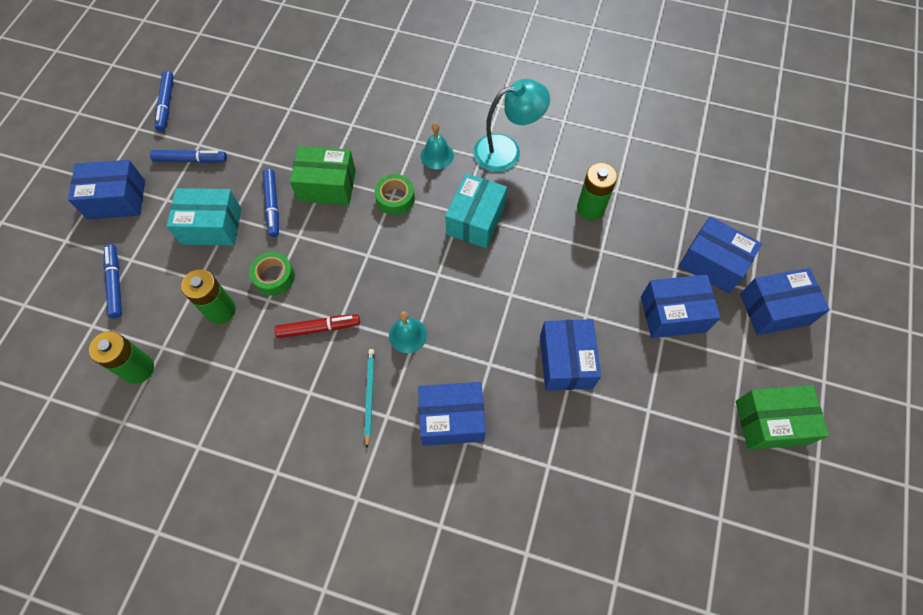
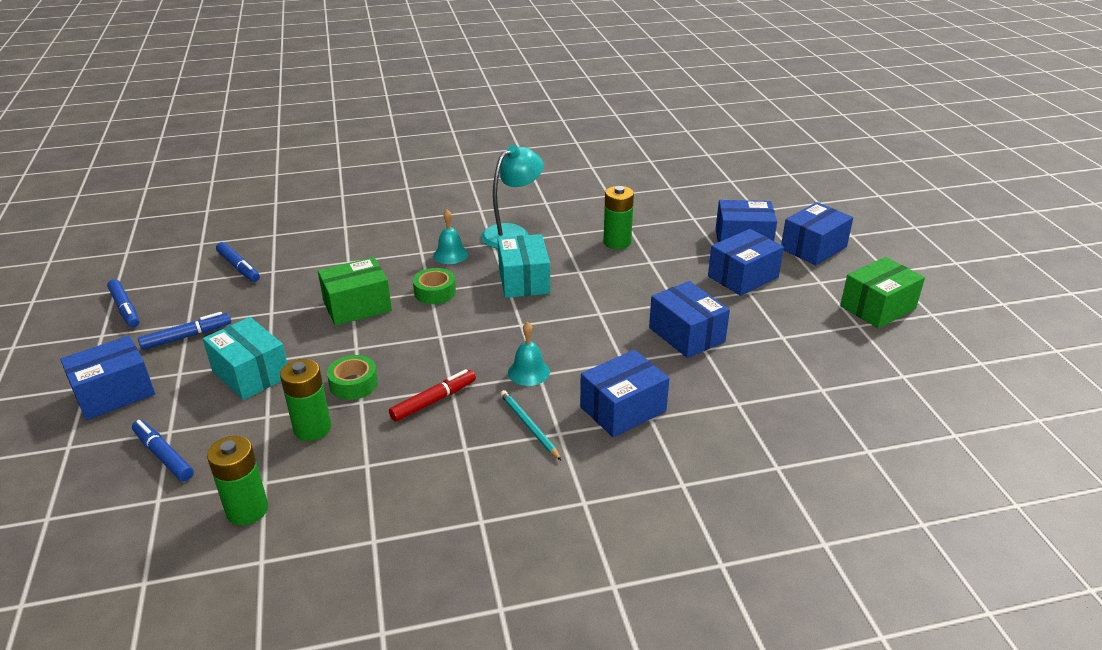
camera: 30 degrees left, 30 degrees down
(211, 226) = (251, 374): turquoise box -> turquoise box turned 75 degrees clockwise
(273, 205) = (309, 337): blue marker -> blue marker (239, 267)

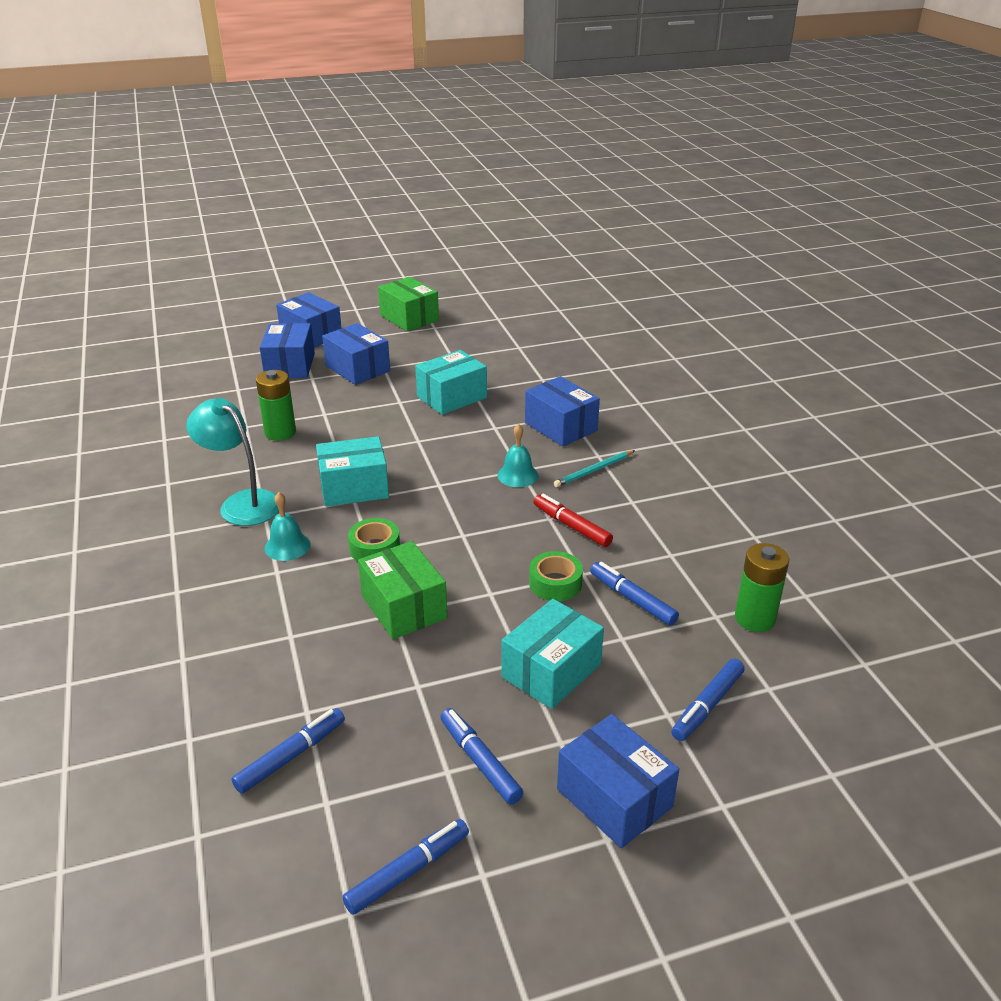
camera: 95 degrees left, 0 degrees up
(312, 428) = (632, 599): green battery -> blue marker
(686, 334) = (452, 397): blue box -> turquoise box

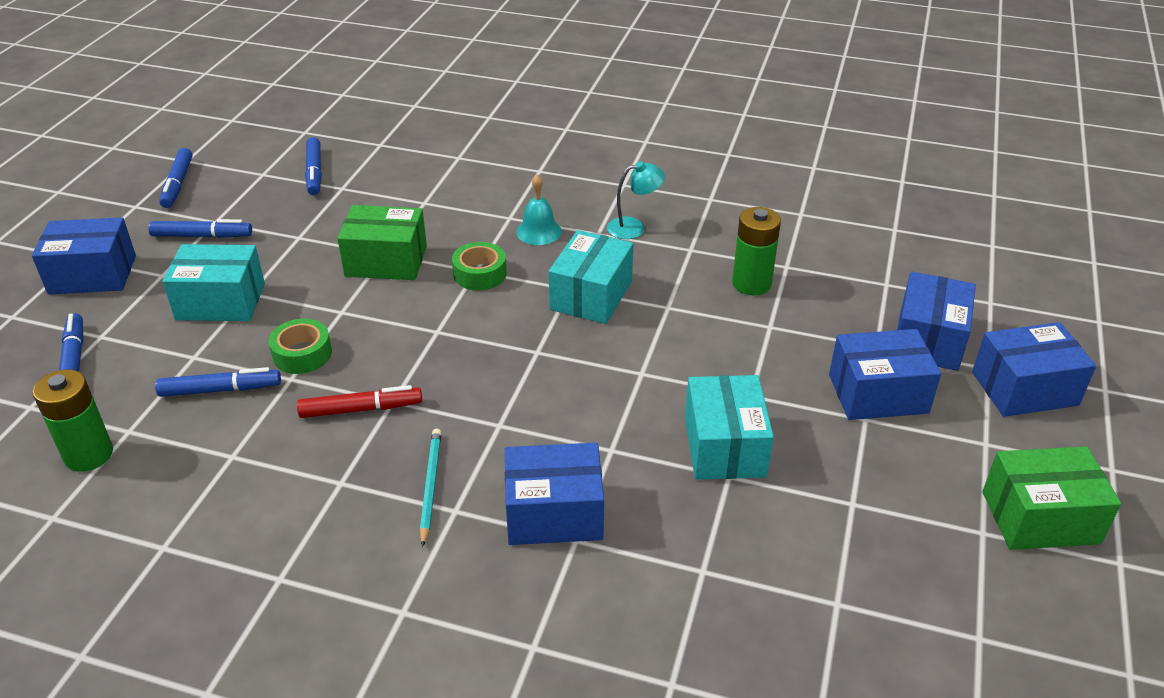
camera: 125 degrees right, 5 degrees up
(242, 503) = (634, 227): turquoise lamp -> turquoise lamp, size x0.60
(290, 365) = (928, 340): blue box -> blue box turned 75 degrees clockwise
(517, 475) = (491, 417): turquoise bell -> none
(551, 671) = (220, 302): turquoise box -> turquoise box turned 75 degrees counterclockwise

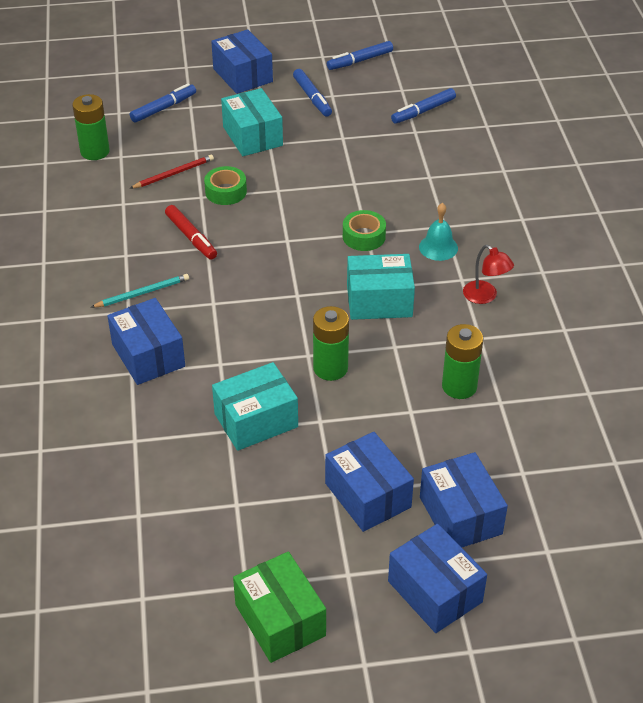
camera: 65 degrees right, 5 degrees up
(220, 390) = (174, 174): blue marker -> red pencil
(386, 261) = (345, 187): green box -> none
(634, 227) = (485, 296): turquoise lamp -> red lamp
(673, 362) = (330, 368): none -> green battery
(928, 340) = (460, 515): blue box -> blue box turned 75 degrees clockwise

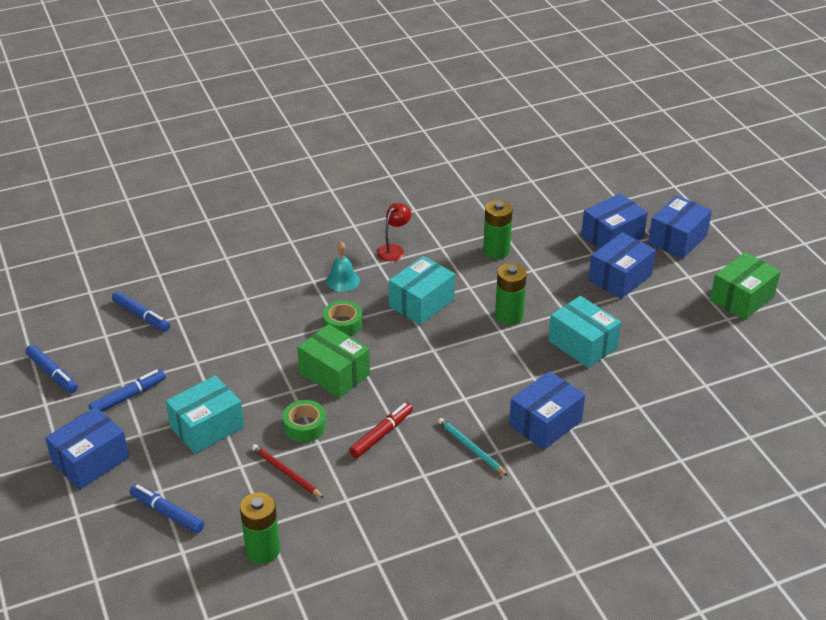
camera: 105 degrees left, 5 degrees down
(289, 220) = (334, 373): none -> green box
(379, 301) = (421, 303): turquoise box -> turquoise box turned 60 degrees clockwise

